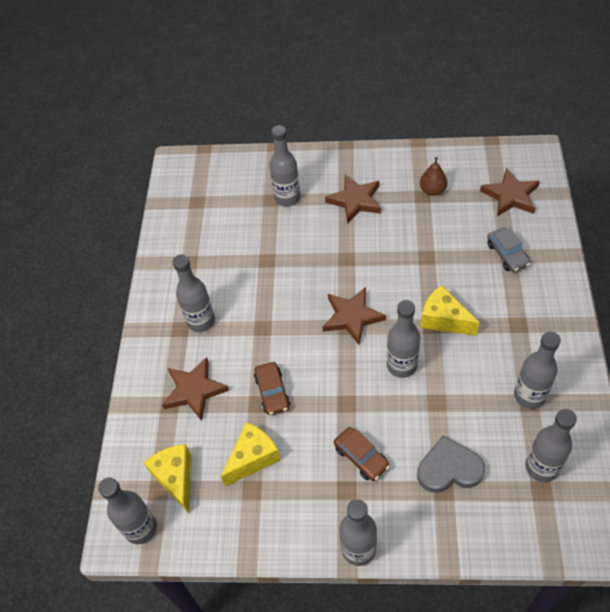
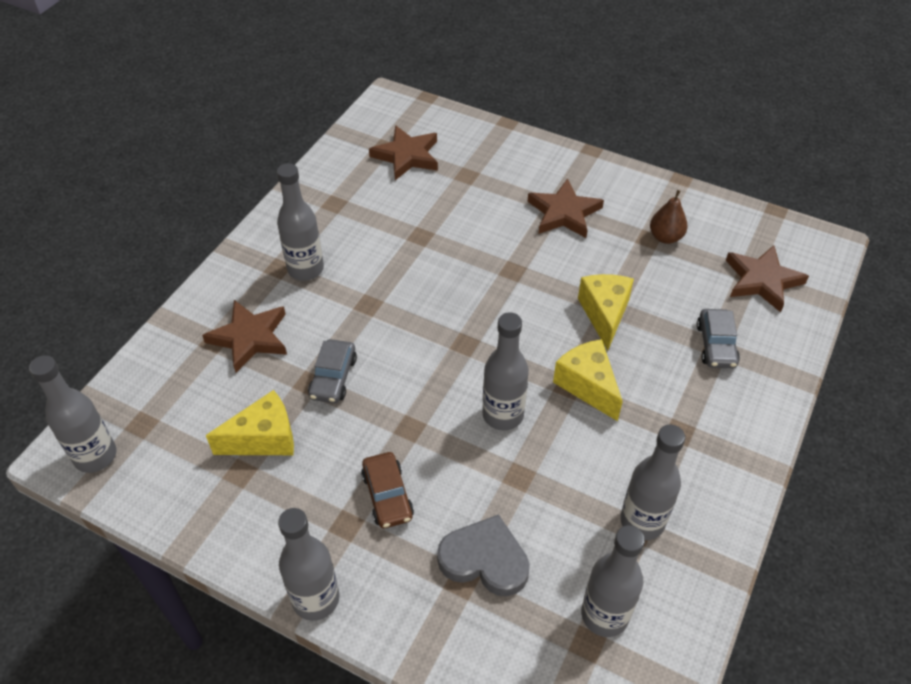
camera: 20 degrees right, 5 degrees down
(176, 478) = (167, 421): yellow cheese -> yellow cheese (604, 314)
(272, 392) = (333, 377): brown car -> grey car
(287, 198) = (486, 180): grey bottle -> none
(352, 317) = (478, 336): brown star -> brown star (407, 156)

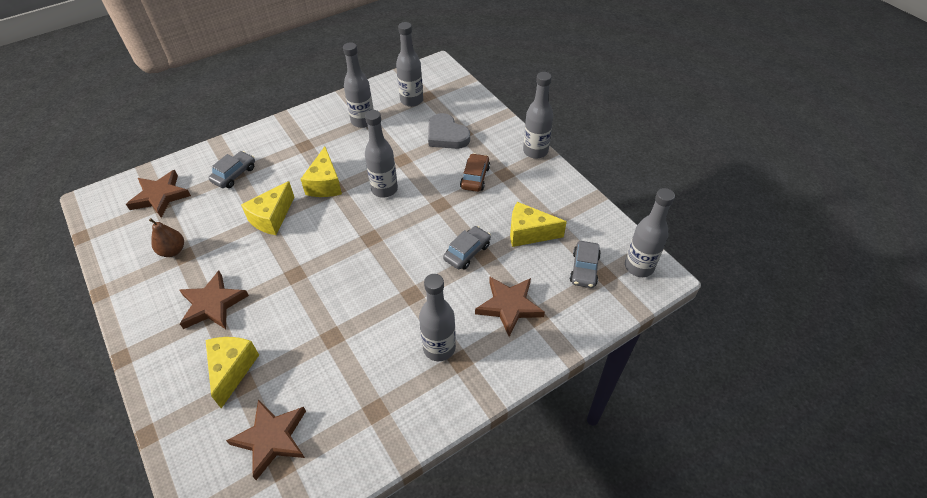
camera: 150 degrees left, 0 degrees up
(170, 421) = (584, 269): none -> grey car
(487, 179) = (232, 370): none -> yellow cheese

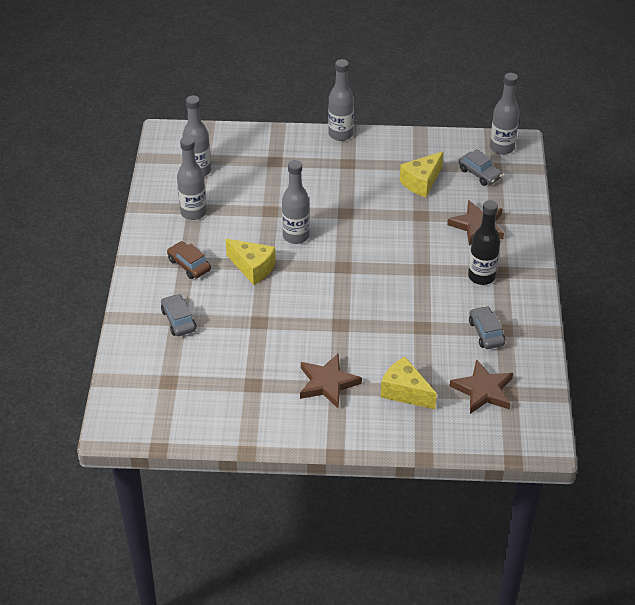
camera: 55 degrees left, 5 degrees down
(160, 196) = (157, 379): brown star -> none
(173, 251) = (240, 390): brown pear -> none
(272, 218) = (261, 315): yellow cheese -> none
(439, 348) = (481, 276): grey bottle -> black bottle
(446, 135) = (268, 172): grey heart -> none
(467, 252) = (409, 222): grey car -> grey car (486, 333)
(475, 177) = (335, 180): brown car -> brown car (189, 265)

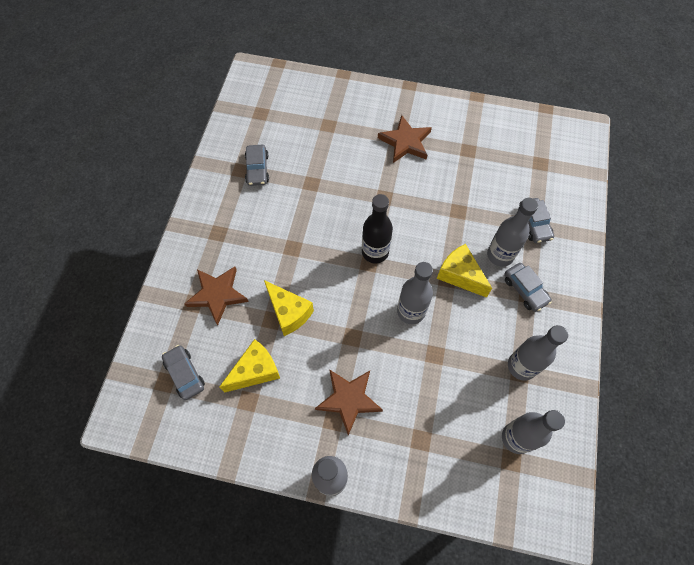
camera: 170 degrees left, 20 degrees up
(189, 265) = (525, 290): brown car -> grey car
(405, 392) = (343, 125): yellow cheese -> yellow cheese (289, 313)
(481, 276) = (238, 229): black bottle -> black bottle (375, 252)
(483, 390) = (280, 118): brown star -> brown star (349, 399)
(502, 148) = (141, 415): grey bottle -> grey bottle (500, 255)

